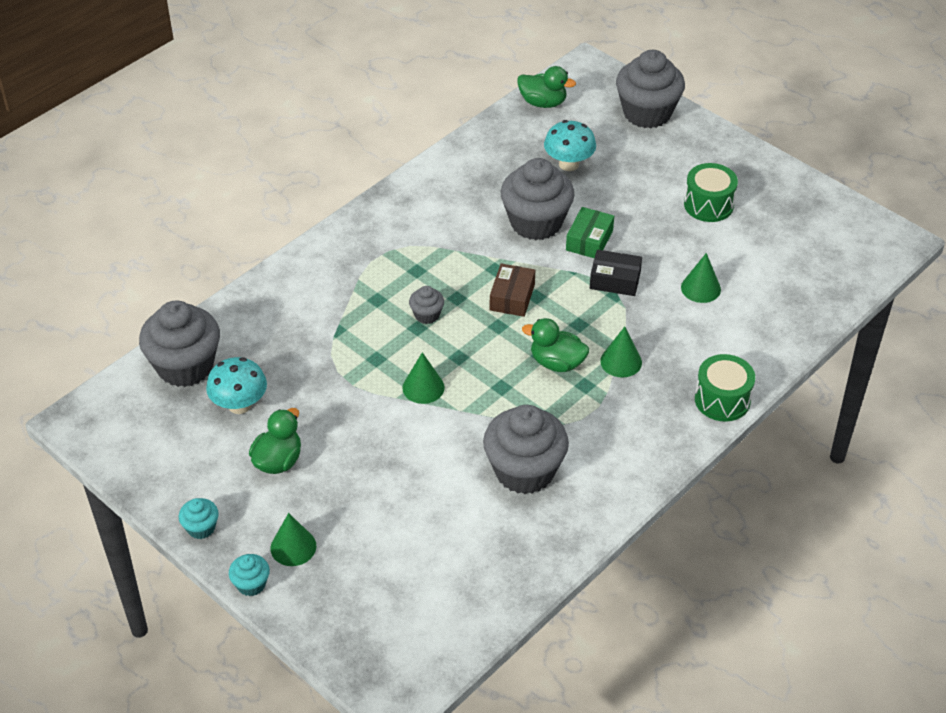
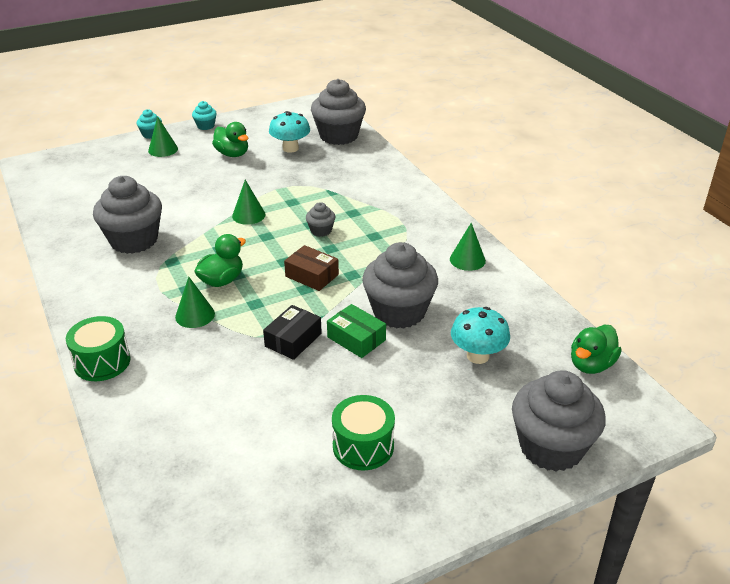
camera: 110 degrees right, 10 degrees down
(700, 288) = (244, 395): green cone -> green cone (467, 260)

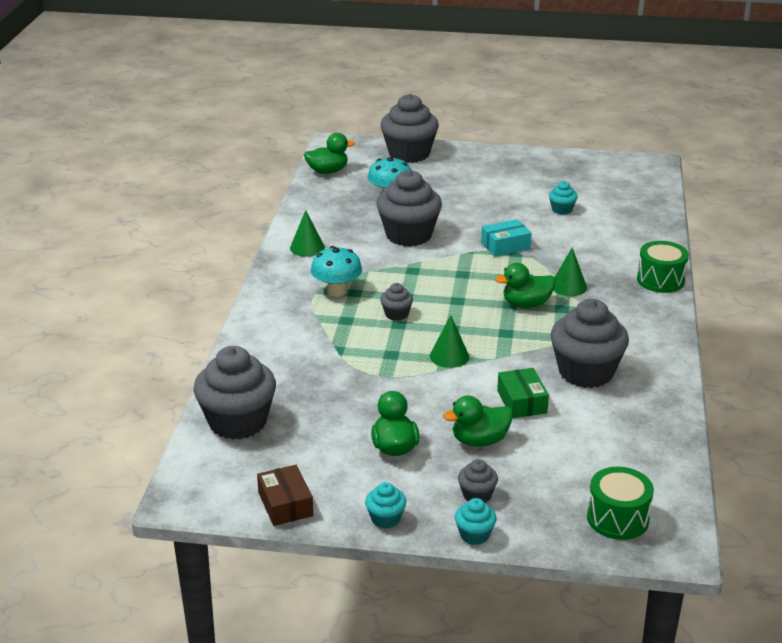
camera: 145 degrees left, 5 degrees down
(163, 149) = (477, 495): green cone -> grey cupcake
(182, 174) = (479, 441): none -> green duck
(271, 427) = (562, 210): none -> turquoise cupcake
(290, 148) = (316, 427): turquoise mushroom -> turquoise mushroom (337, 291)
(293, 340) = (505, 245): black box -> turquoise box
(312, 275) = (446, 281): brown box -> brown box (285, 504)
(356, 339) = (459, 231): green box -> green box (522, 402)
(363, 446) = (514, 186): green drum -> green drum (617, 518)

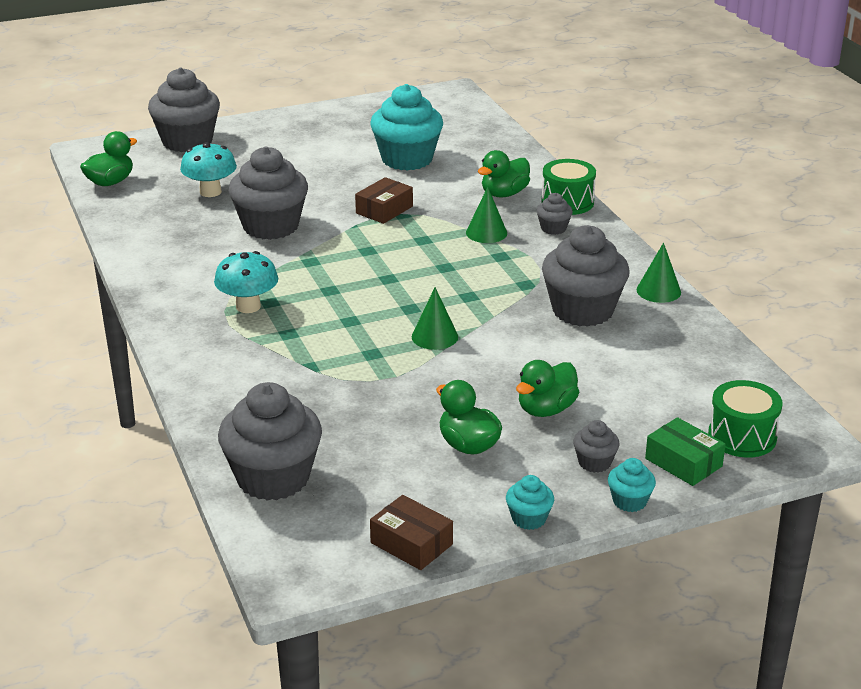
camera: 30 degrees left, 0 degrees up
(307, 247) = (168, 270): green cone -> green cone (658, 291)
(396, 314) = (338, 311): grey cupcake -> grey cupcake (553, 228)
(505, 245) = (384, 210): turquoise box -> brown box
(522, 402) = (550, 358): green box -> green box (683, 462)
(526, 304) = (462, 262): green duck -> green duck (504, 194)
(562, 210) = (407, 159): turquoise cupcake -> turquoise cupcake, size x2.19

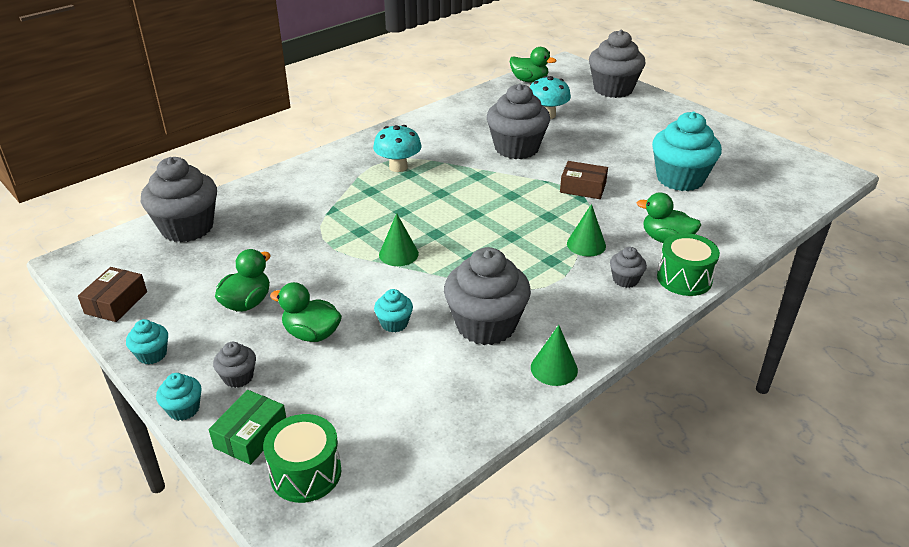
camera: 70 degrees right, 5 degrees up
(554, 359) = (394, 323): none -> turquoise cupcake

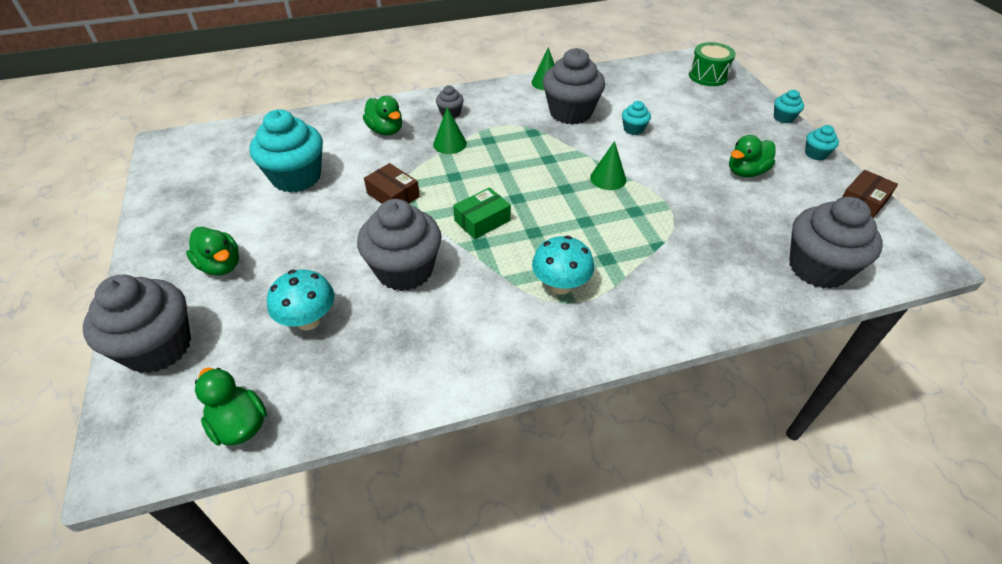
camera: 155 degrees left, 10 degrees up
(238, 377) = (749, 125): grey cupcake -> none
(251, 435) = (739, 96): green box -> green box (482, 220)
(312, 334) = (695, 137): green duck -> green duck (221, 265)
(684, 278) = (410, 104): green drum -> none

